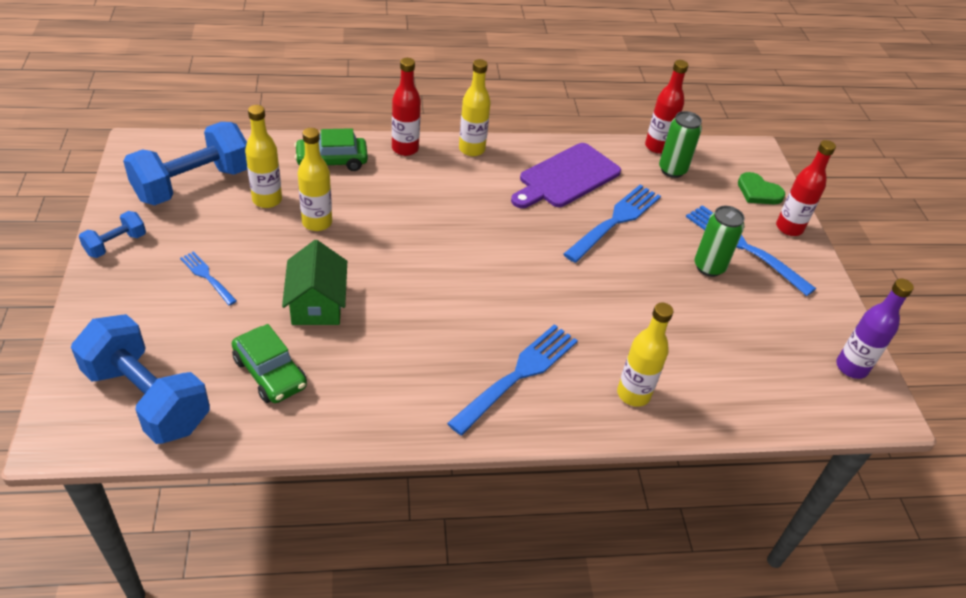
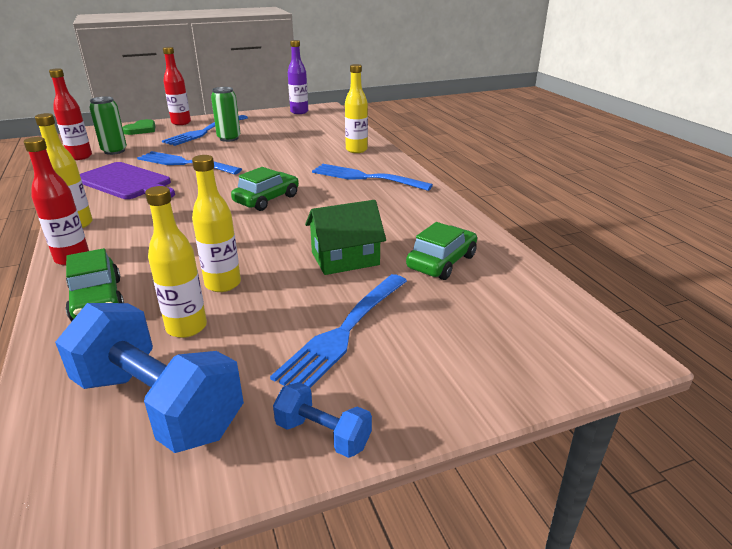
camera: 100 degrees left, 15 degrees down
(147, 398) = (526, 315): blue dumbbell -> none
(207, 277) = (344, 331): blue fork -> blue fork, size x1.89
(481, 272) = (267, 199): none -> green car

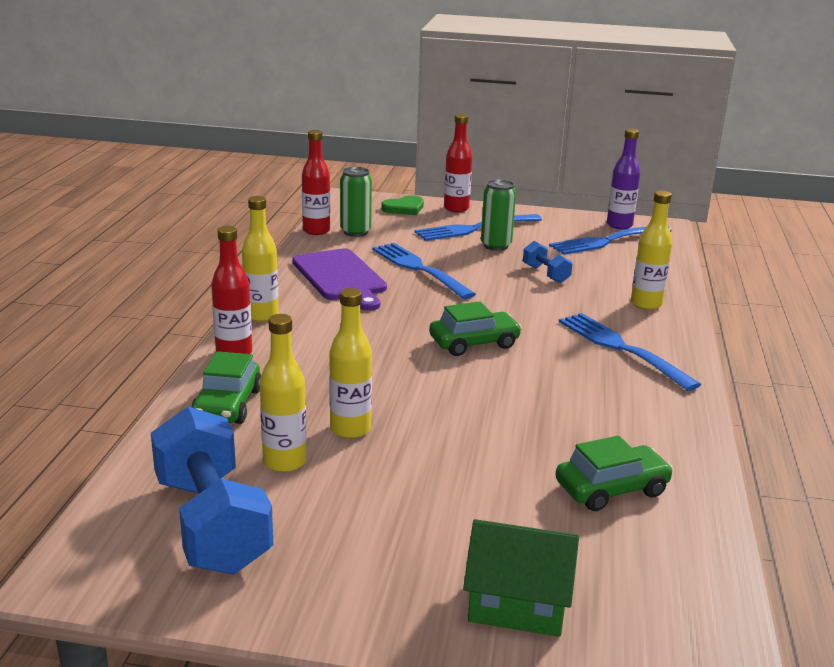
camera: 30 degrees right, 5 degrees down
(323, 434) = (325, 610): blue dumbbell -> blue dumbbell (545, 274)
(344, 331) = (429, 524): blue fork -> blue fork (608, 241)
(345, 258) = (500, 445): green house -> green house (517, 603)

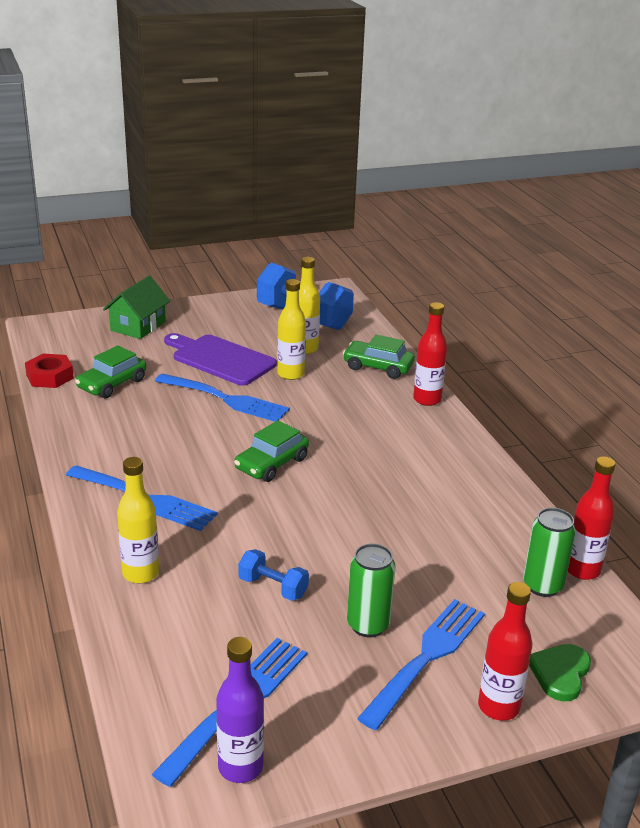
camera: 150 degrees right, 5 degrees up
(228, 405) = (378, 367): green car -> green car turned 45 degrees counterclockwise
(261, 315) = (458, 436): yellow bottle -> none
(340, 277) = (460, 502): purple cutting board -> purple cutting board (220, 359)
(420, 269) = (405, 544): blue fork -> blue fork (224, 399)
(517, 603) = (138, 326): green house -> green house turned 45 degrees counterclockwise
(707, 532) = (49, 376): none -> red nut

